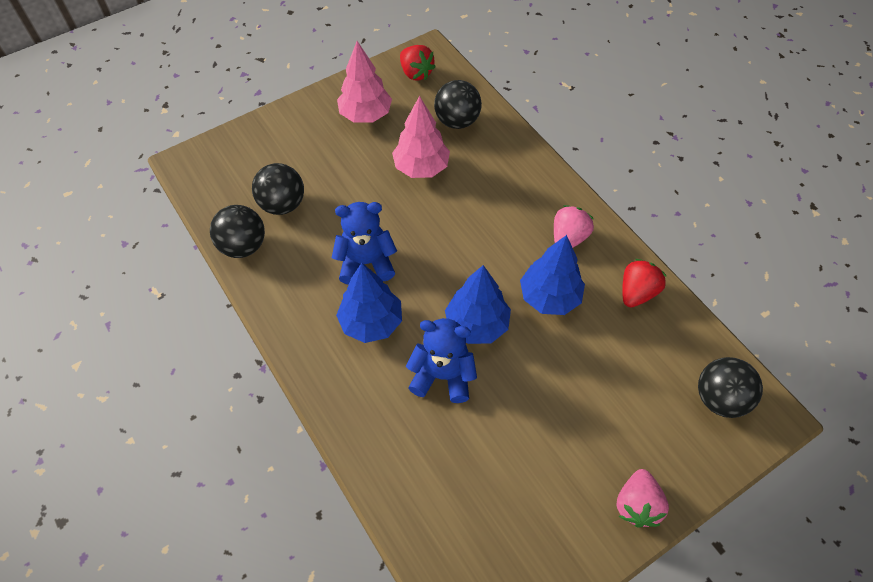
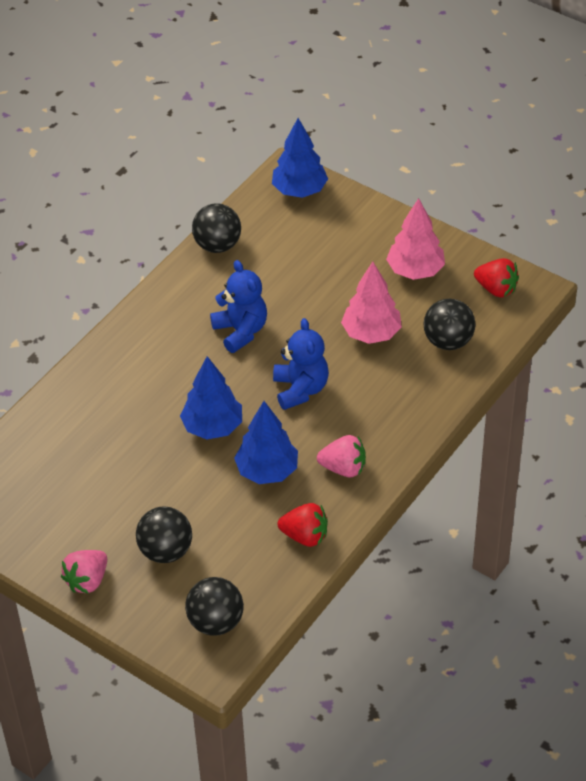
camera: 70 degrees right, 10 degrees down
(282, 204) = (275, 253): black ball -> black ball (166, 551)
(371, 322) = (181, 355): blue tree -> blue tree (299, 190)
(416, 73) = (496, 289): red strawberry -> red strawberry turned 90 degrees counterclockwise
(442, 376) = (151, 419): blue teddy bear -> blue teddy bear (300, 389)
(636, 505) = (87, 580): pink strawberry -> pink strawberry turned 45 degrees counterclockwise

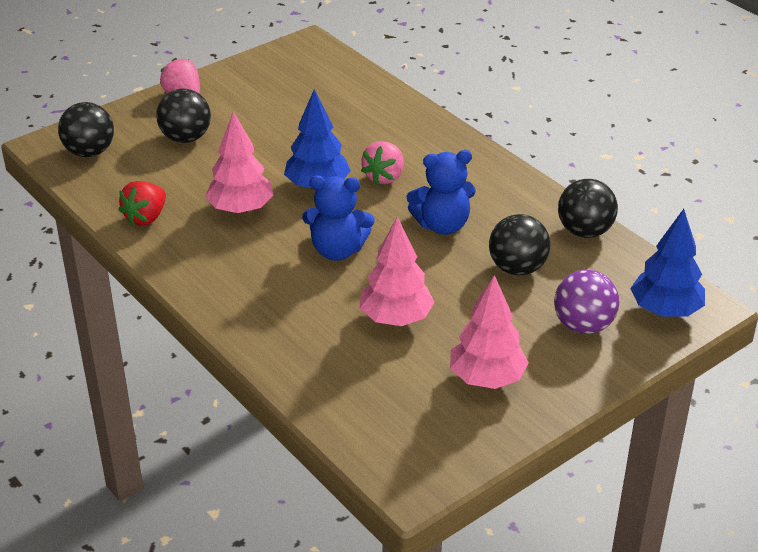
camera: 105 degrees right, 10 degrees down
(267, 471) = (241, 209): blue tree -> pink tree
(335, 230) = (583, 326): none -> purple ball
(343, 468) = (213, 258): pink strawberry -> pink strawberry (384, 177)
(448, 341) = (354, 378): black ball -> black ball (517, 268)
(496, 289) = (425, 445): red strawberry -> none

